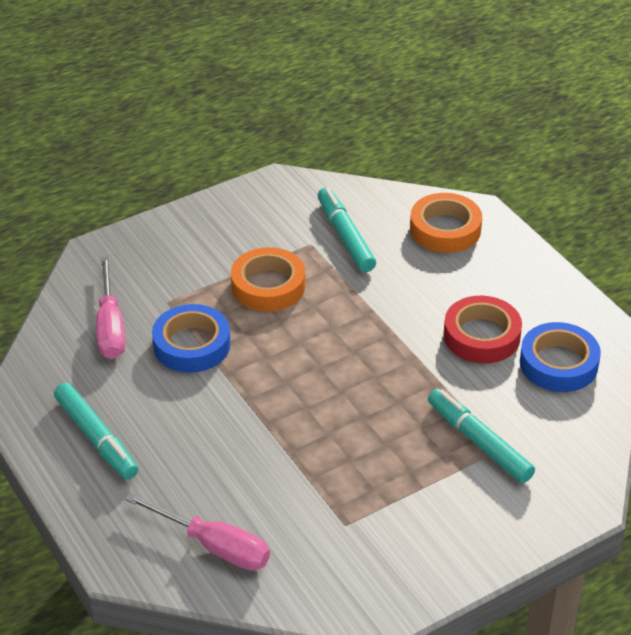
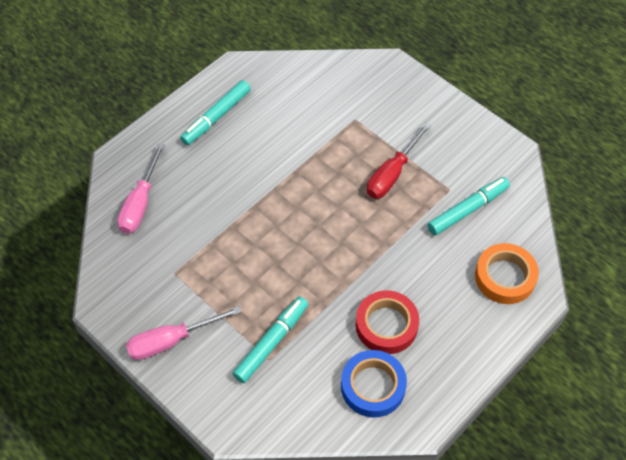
camera: 75 degrees right, 15 degrees up
(110, 327) = (319, 95): pink screwdriver -> pink screwdriver (171, 341)
(192, 345) = (316, 144): blue tape -> none
(268, 286) = (392, 173): orange tape -> red screwdriver

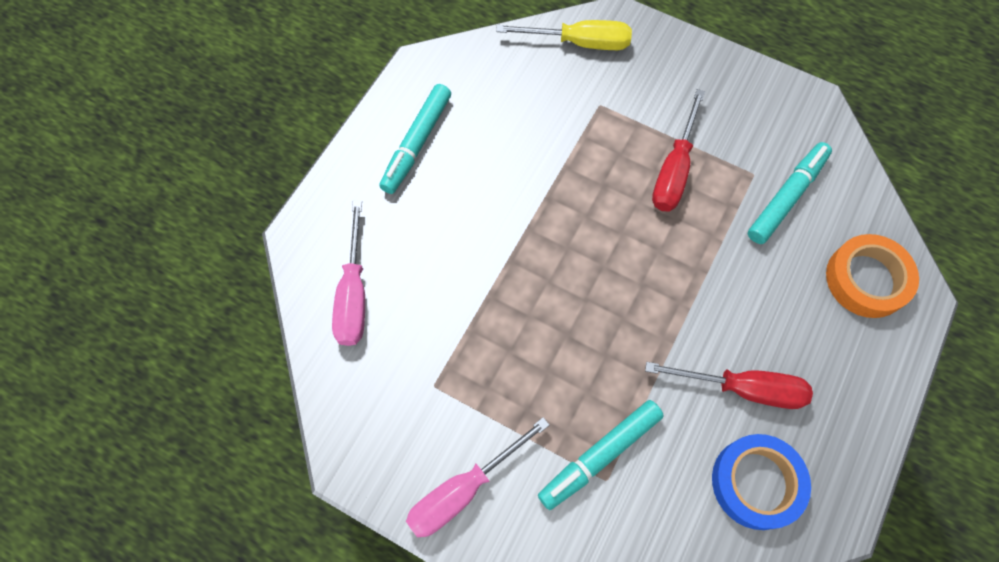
camera: 15 degrees left, 10 degrees up
(271, 343) = (600, 455): turquoise marker -> turquoise marker turned 150 degrees counterclockwise
(355, 74) = (579, 43): none -> yellow screwdriver
(386, 325) = (742, 388): red tape -> red screwdriver

